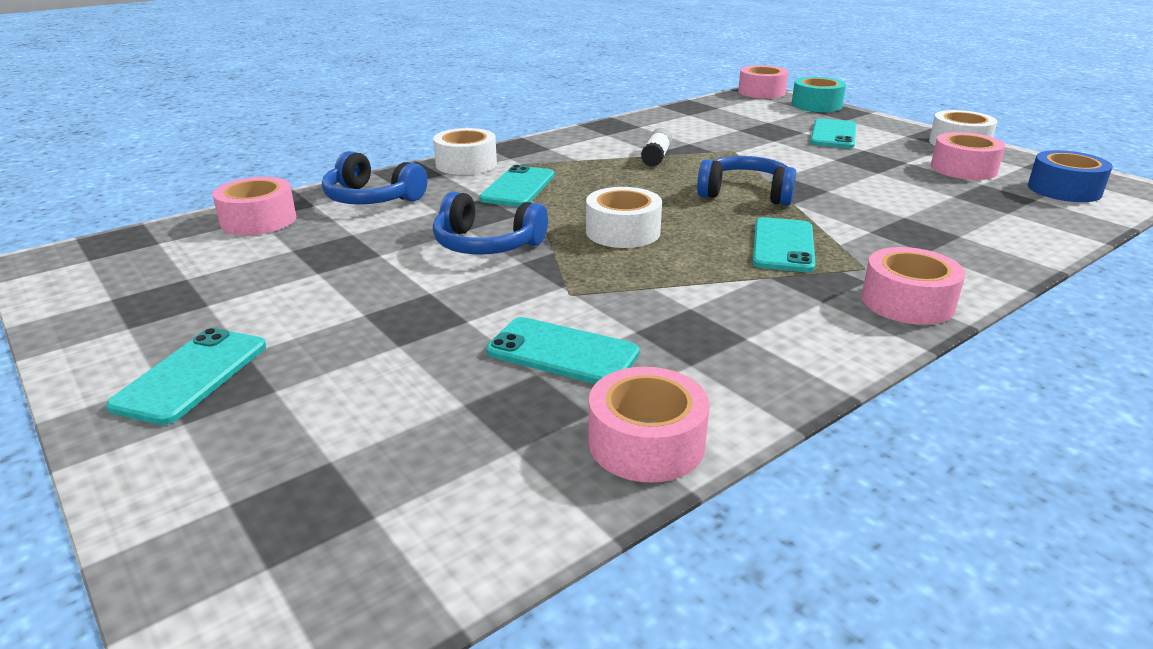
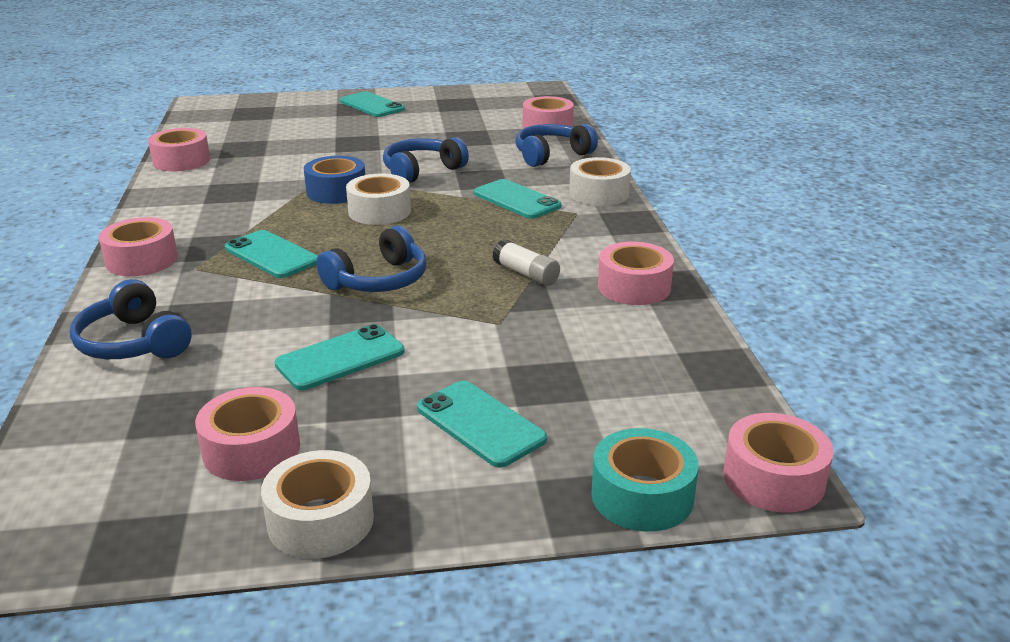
camera: 120 degrees right, 0 degrees up
(562, 352) = (270, 162): turquoise phone -> turquoise phone (340, 358)
(627, 131) = (634, 287): none -> pink tape
(986, 239) = (133, 343): none -> blue headphones
(1064, 190) = (102, 481): blue tape -> blue tape (336, 191)

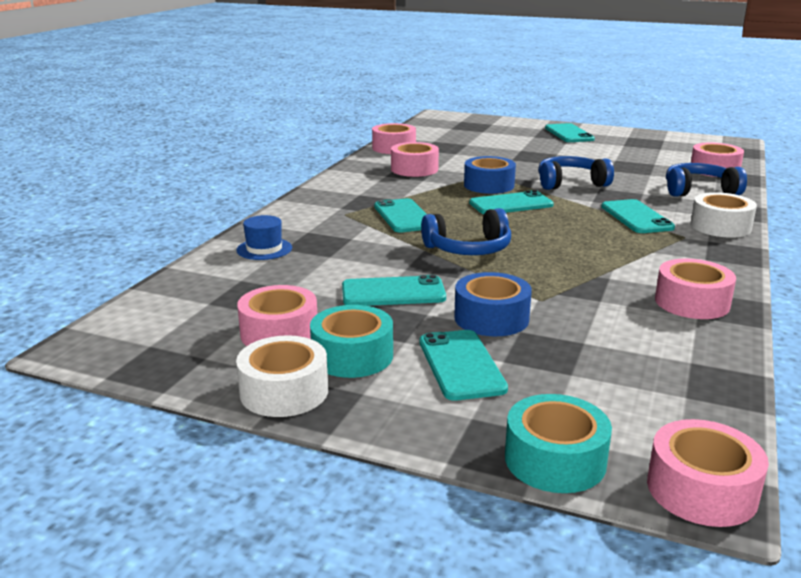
camera: 30 degrees right, 5 degrees down
(133, 343) = (264, 249): blue headphones -> blue hat
(142, 260) = (314, 202): pink tape -> pink tape (414, 169)
(360, 451) = (352, 356): none -> turquoise tape
(379, 211) = (511, 204): white tape -> turquoise phone
(467, 359) = (491, 318): none -> blue tape
(526, 274) = (596, 271): white glue stick -> none

